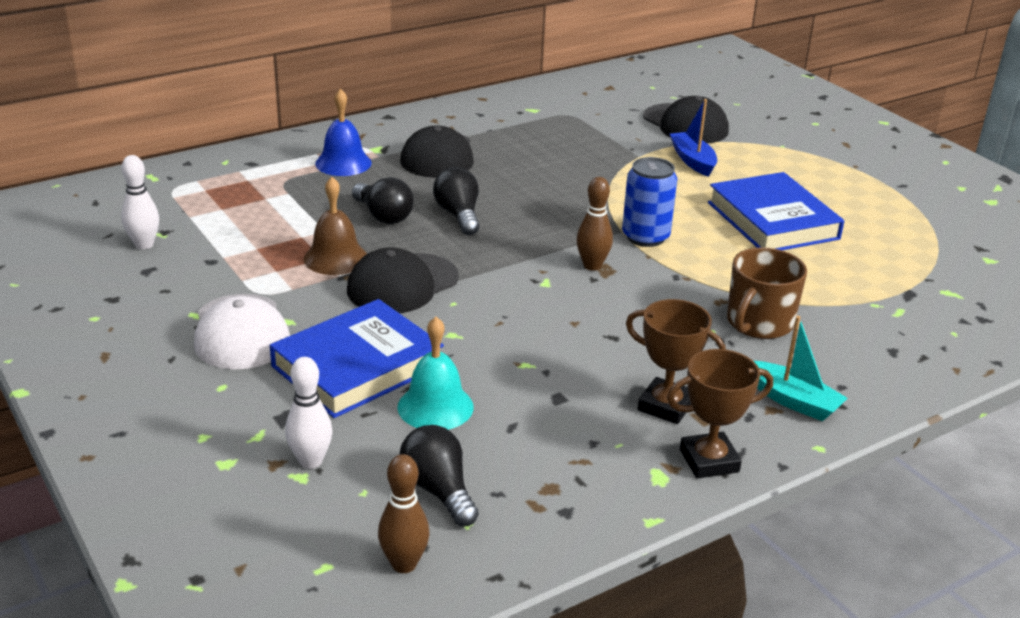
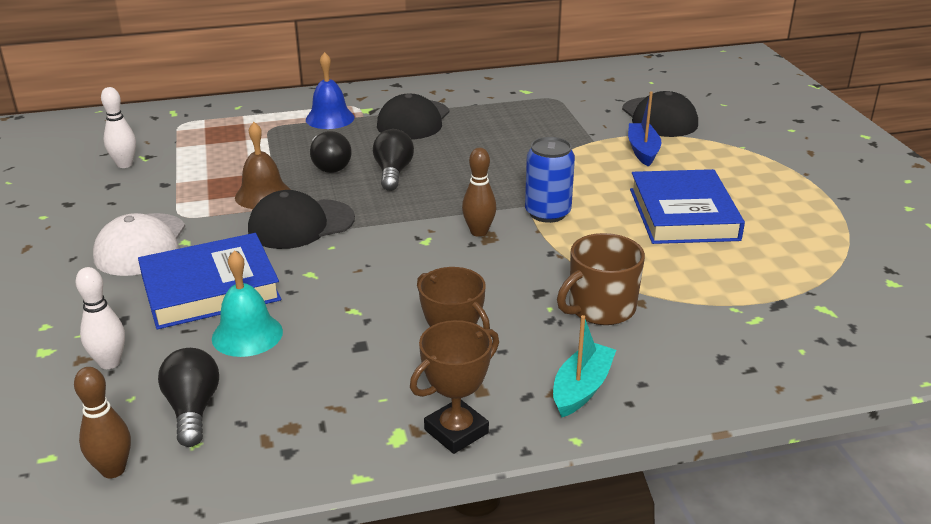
camera: 20 degrees right, 0 degrees up
(709, 461) = (456, 431): brown trophy -> brown trophy turned 45 degrees counterclockwise
(792, 400) = (581, 388): turquoise boat -> turquoise boat turned 120 degrees counterclockwise

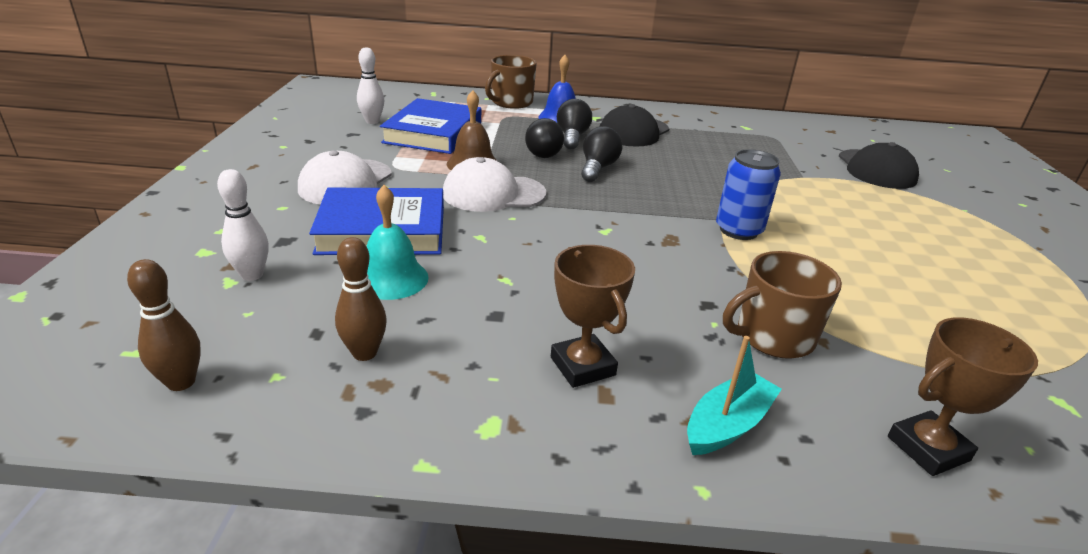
camera: 15 degrees right, 0 degrees up
(193, 409) = (297, 339): black light bulb -> black light bulb (572, 137)
(267, 108) = (511, 102): none -> brown mug
(301, 224) = (493, 193): black cap -> white cap
(456, 431) = (559, 438): brown trophy -> brown trophy (928, 448)
(479, 232) = (661, 233): brown bowling pin -> brown bowling pin (364, 353)
(643, 151) = (853, 194): blue boat -> none
(683, 214) = (888, 260): blue book -> blue book (433, 133)

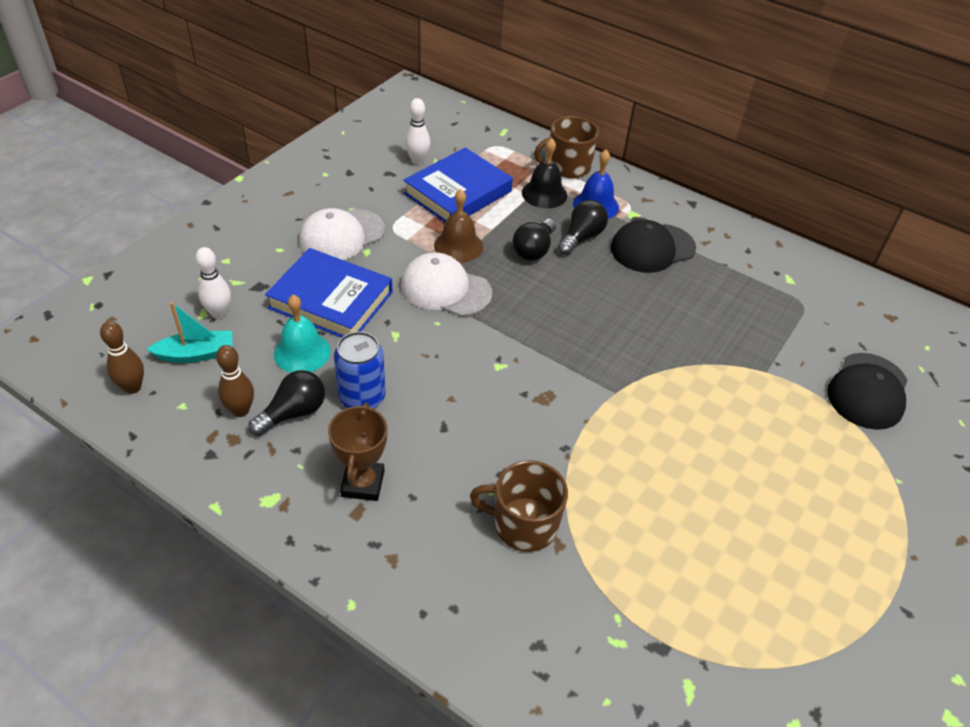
camera: 30 degrees right, 15 degrees up
(511, 120) = (544, 194): none -> black bell
(598, 168) = (565, 288): black light bulb -> black light bulb (293, 413)
(727, 425) = (412, 572): turquoise boat -> turquoise boat (196, 354)
(738, 230) = (618, 411): blue can -> blue can (362, 397)
(928, 448) = (529, 660): brown trophy -> none

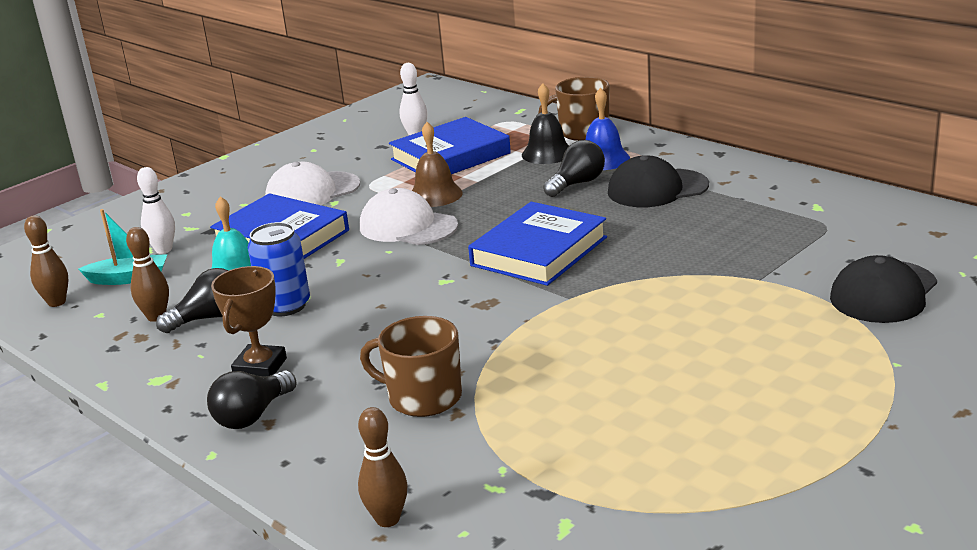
camera: 15 degrees right, 20 degrees down
(534, 250) = (518, 195): black light bulb -> black light bulb (252, 415)
(537, 687) = (387, 519): none -> brown bowling pin
(573, 329) = (539, 251): none -> blue book

